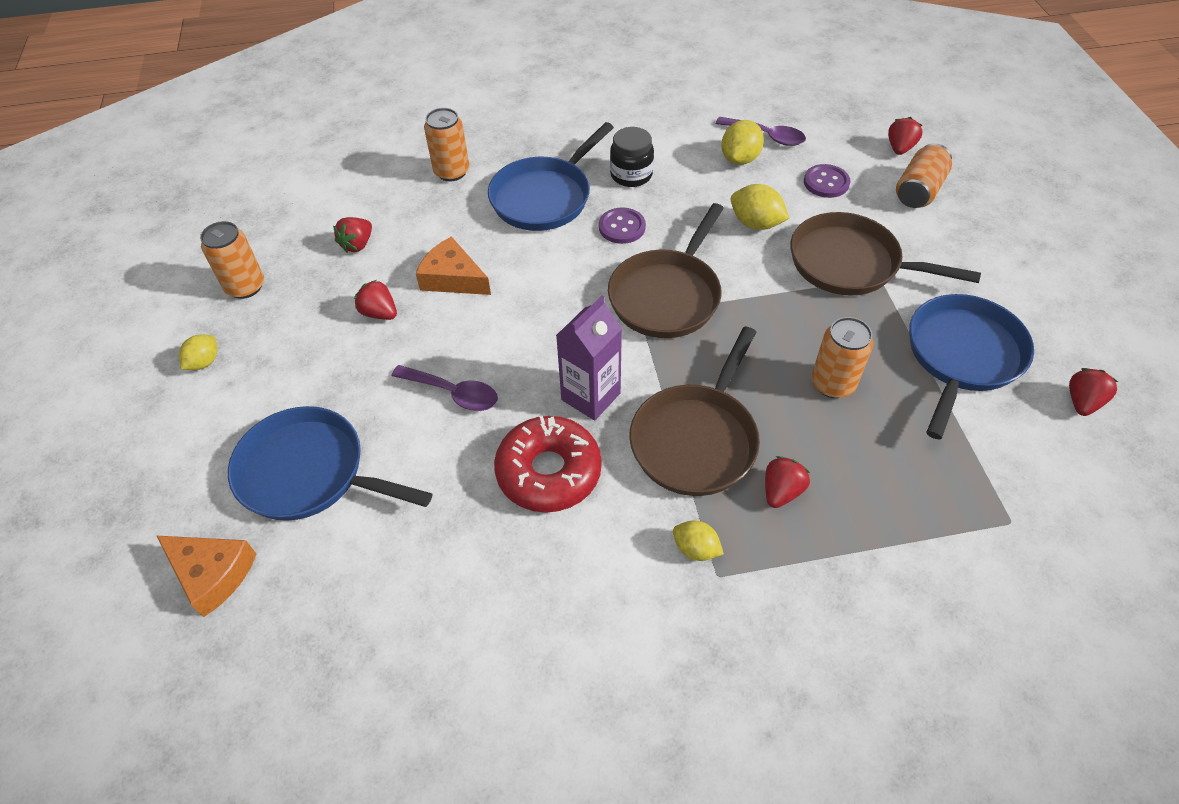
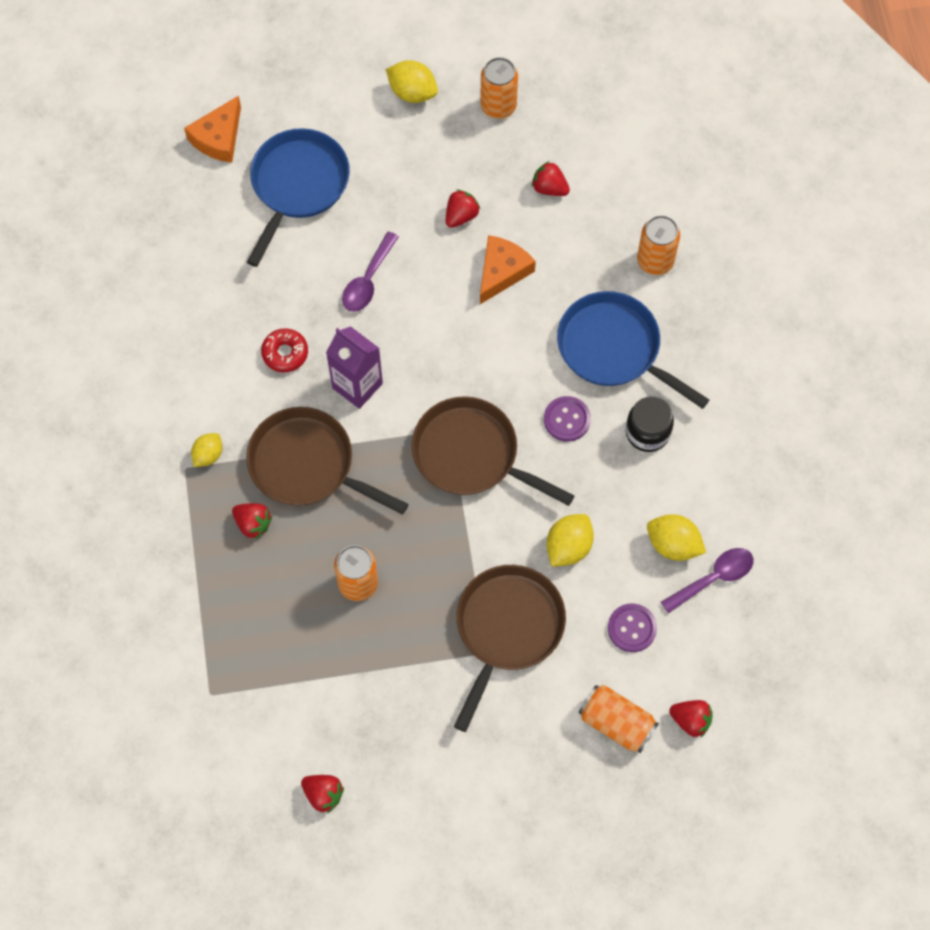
camera: 90 degrees right, 15 degrees up
(204, 362) = (412, 92): yellow lemon -> yellow lemon, size x1.51
(549, 472) = (285, 353): red donut -> red donut, size x0.56
(766, 136) = (713, 578): purple spoon -> purple spoon turned 150 degrees counterclockwise
(962, 356) = (382, 704): blue pan -> none

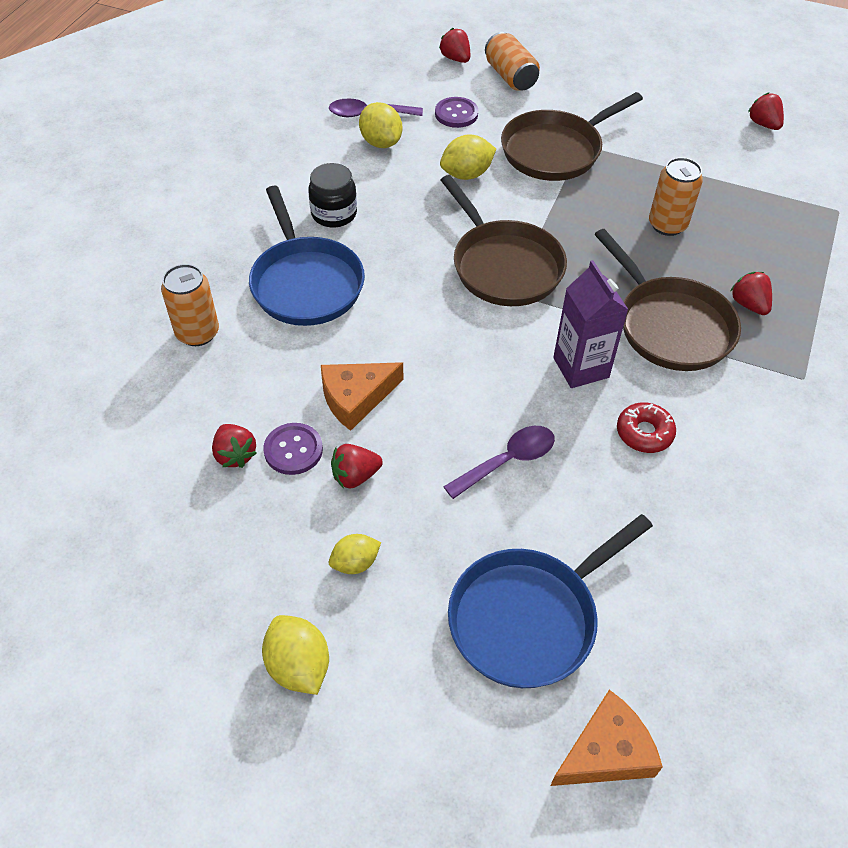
camera: 150 degrees left, 15 degrees down
(208, 455) = (773, 378): yellow lemon -> yellow lemon (355, 563)
(498, 106) = (208, 584): orange can -> none
(567, 419) = (396, 252): purple button -> purple button (293, 450)

